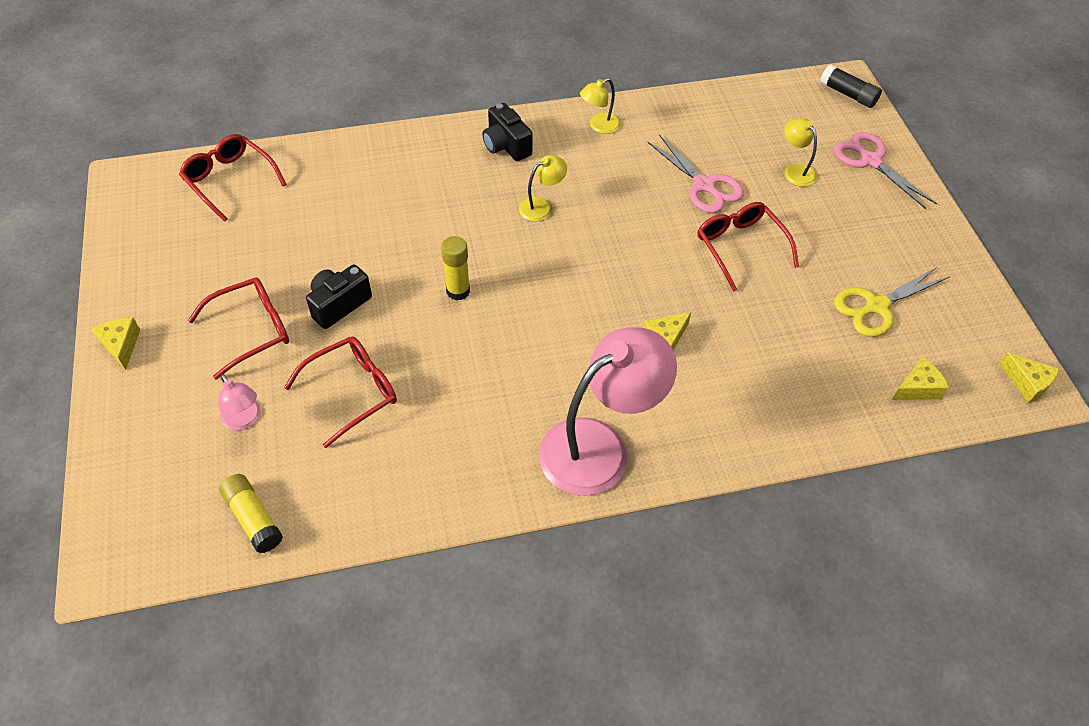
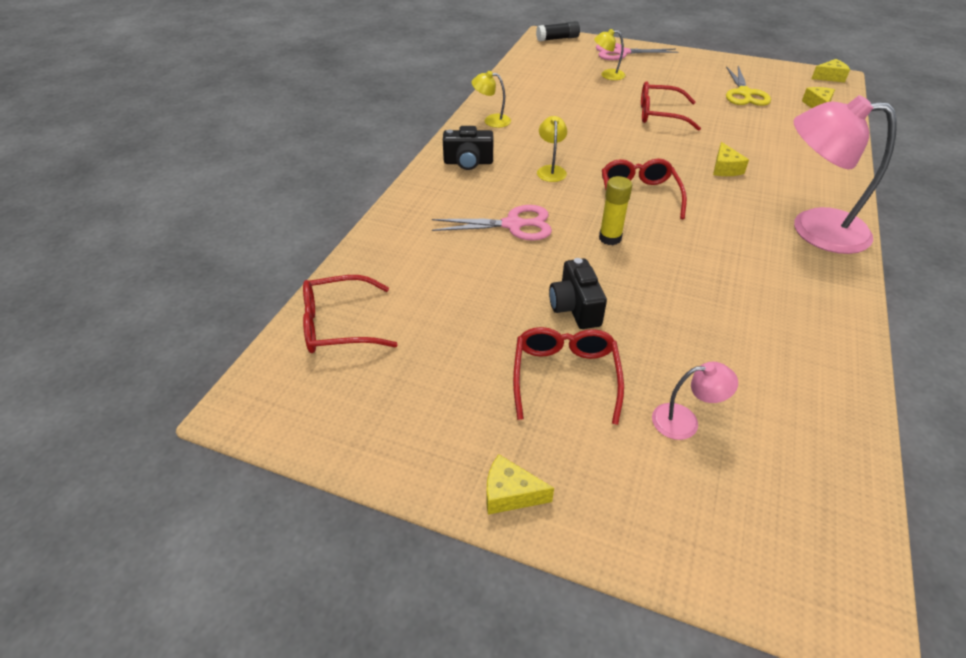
camera: 55 degrees left, 10 degrees down
(253, 518) = (818, 456): yellow glue stick -> none
(352, 392) = (689, 335): red glasses -> red glasses (638, 196)
(599, 126) = (491, 120): yellow lamp -> yellow lamp turned 105 degrees clockwise
(599, 446) = (814, 229): pink lamp -> pink lamp turned 75 degrees counterclockwise
(704, 185) = (591, 106): pink scissors -> pink scissors (513, 225)

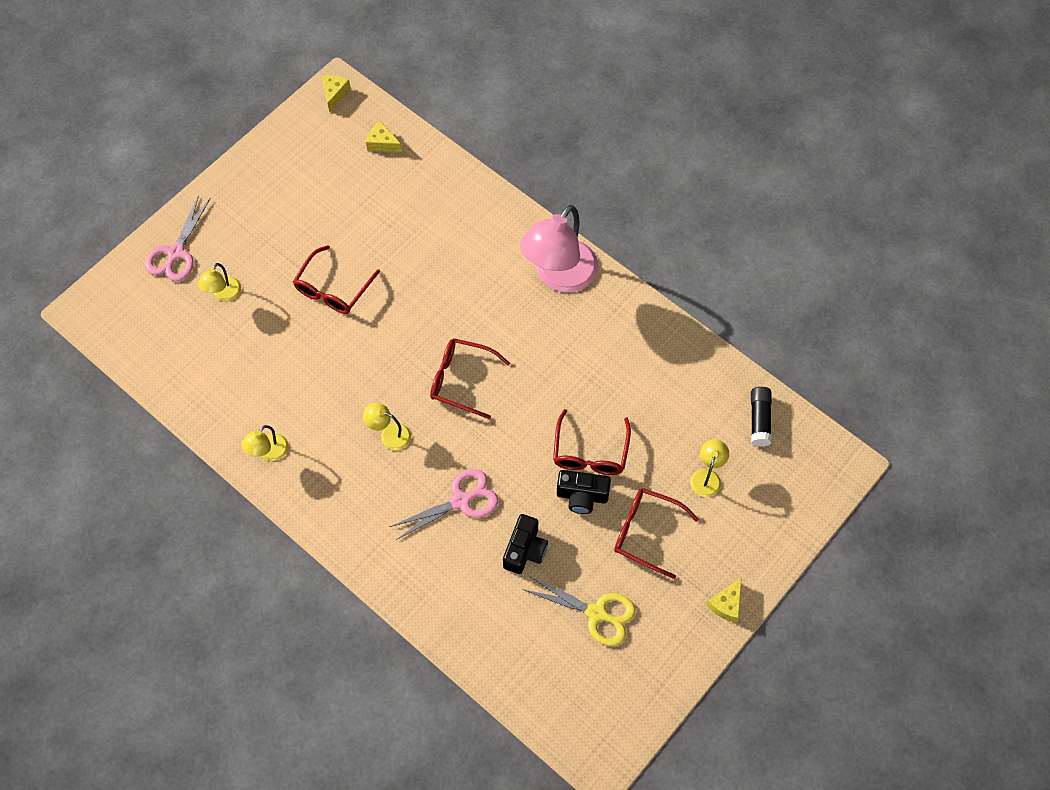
camera: 70 degrees left, 20 degrees up
(339, 325) = (537, 677): red glasses -> red glasses (590, 452)
(468, 162) = (342, 504): black camera -> black camera (525, 550)
(513, 225) = (461, 501): pink scissors -> pink scissors turned 45 degrees clockwise
(557, 39) = (99, 302): black glue stick -> black glue stick (759, 420)
(610, 238) = (510, 432): yellow glue stick -> none
(685, 421) = (707, 476): pink lamp -> yellow lamp
(725, 168) = (451, 288): yellow cheese -> none
(744, 93) = (329, 190): yellow scissors -> yellow scissors (597, 613)

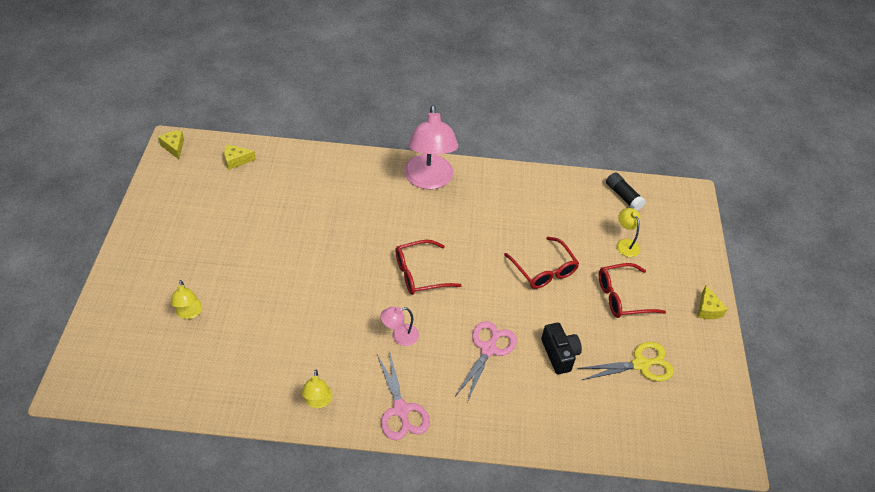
camera: 40 degrees left, 15 degrees down
(176, 253) = (124, 305): pink scissors -> pink scissors (401, 410)
(333, 289) = (275, 265): red glasses -> none
(389, 434) = (399, 336): yellow lamp -> pink lamp
(582, 496) = (563, 299): black camera -> none

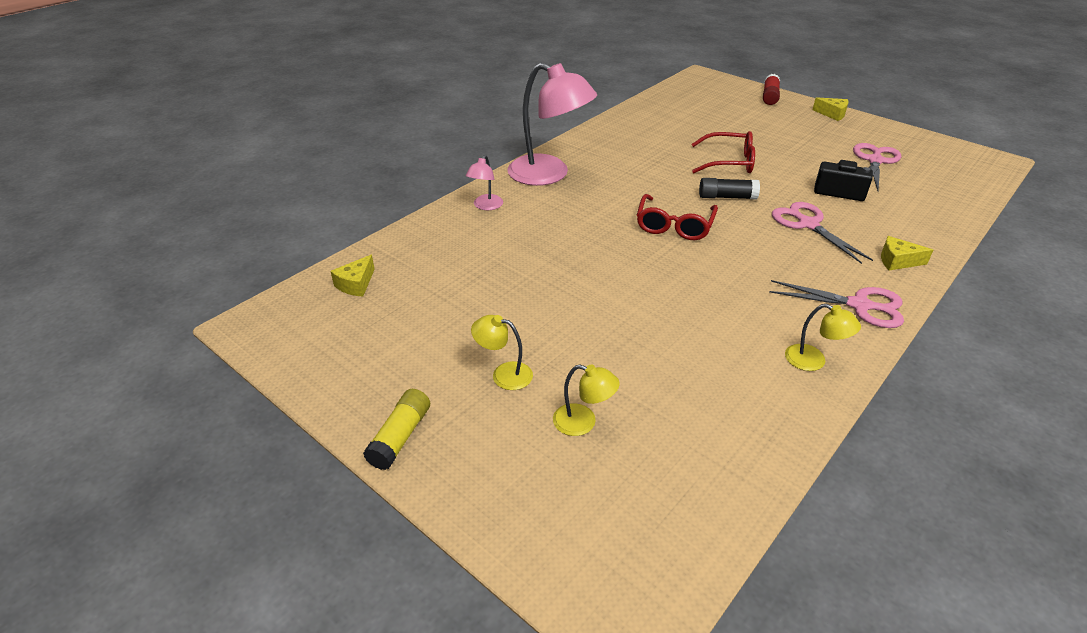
camera: 50 degrees left, 10 degrees down
(133, 247) = (400, 437): none -> yellow glue stick
(174, 147) = (258, 327): yellow cheese -> yellow cheese (897, 261)
(399, 336) = (752, 269): pink lamp -> pink lamp (485, 206)
(622, 297) = (791, 140): red glasses -> none
(623, 196) = (675, 99): black glue stick -> black glue stick (727, 197)
(625, 244) = (731, 118): yellow lamp -> yellow lamp (504, 374)
(640, 364) = (875, 161): yellow scissors -> pink scissors
(698, 254) = (770, 96): none -> red glue stick

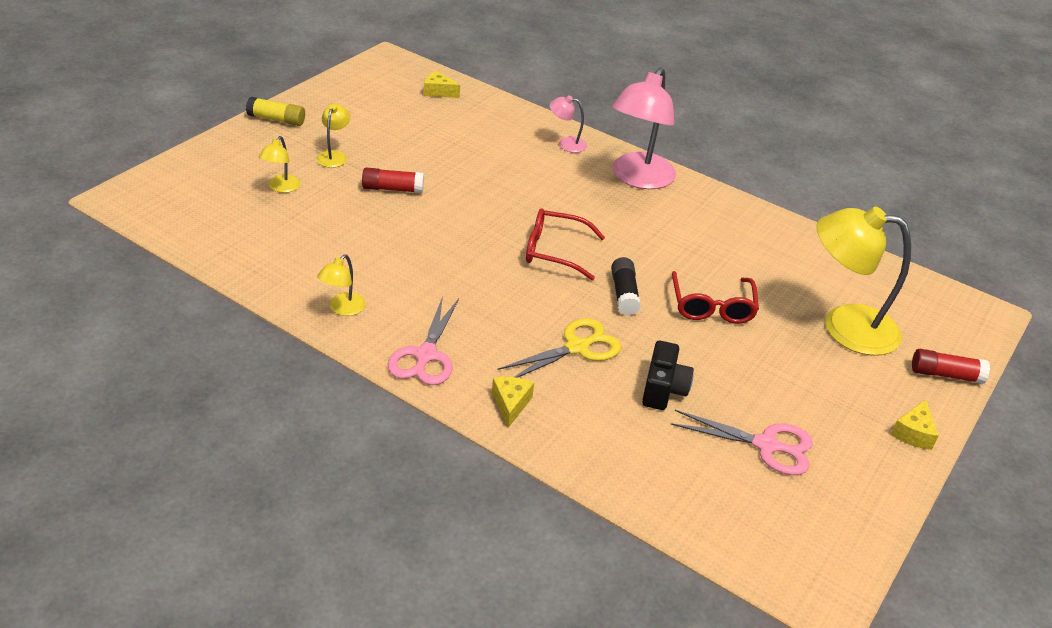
camera: 80 degrees right, 0 degrees up
(578, 324) = (392, 189): none -> red glue stick
(733, 118) = (845, 327): none -> yellow lamp
(808, 224) = (577, 347): pink scissors -> yellow scissors

